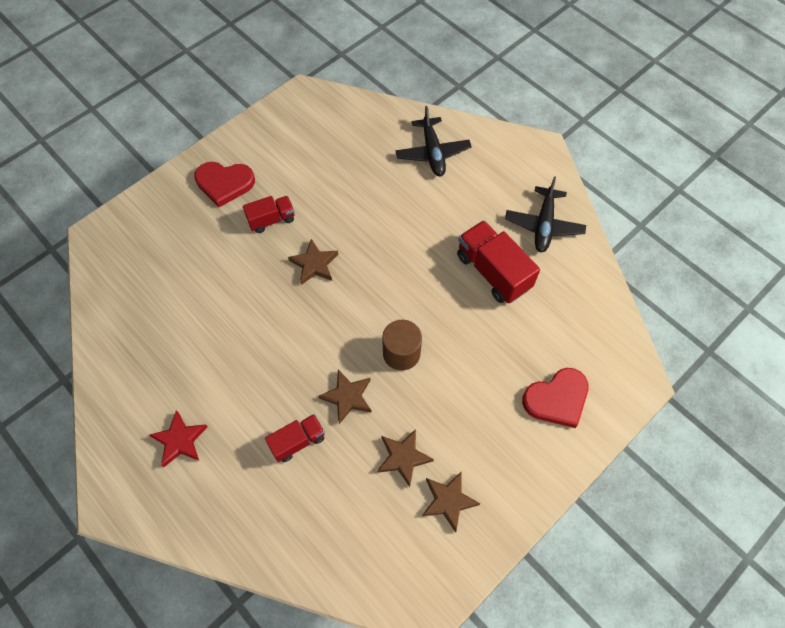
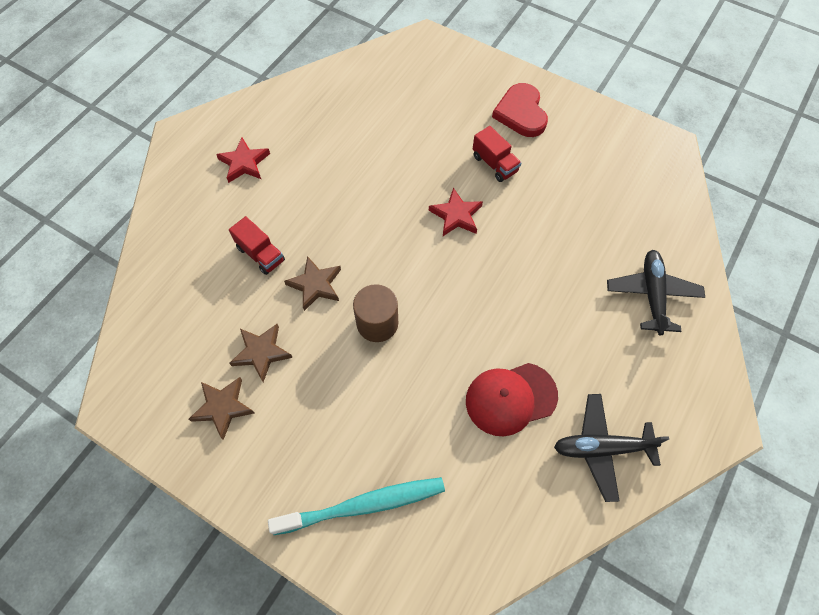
camera: 75 degrees right, 0 degrees up
(314, 264) = (456, 215): brown star -> red star
(432, 153) = (652, 295): black plane -> black plane turned 120 degrees clockwise
(493, 272) = (510, 398): red truck -> red cap
(557, 399) = (363, 505): red heart -> turquoise toothbrush

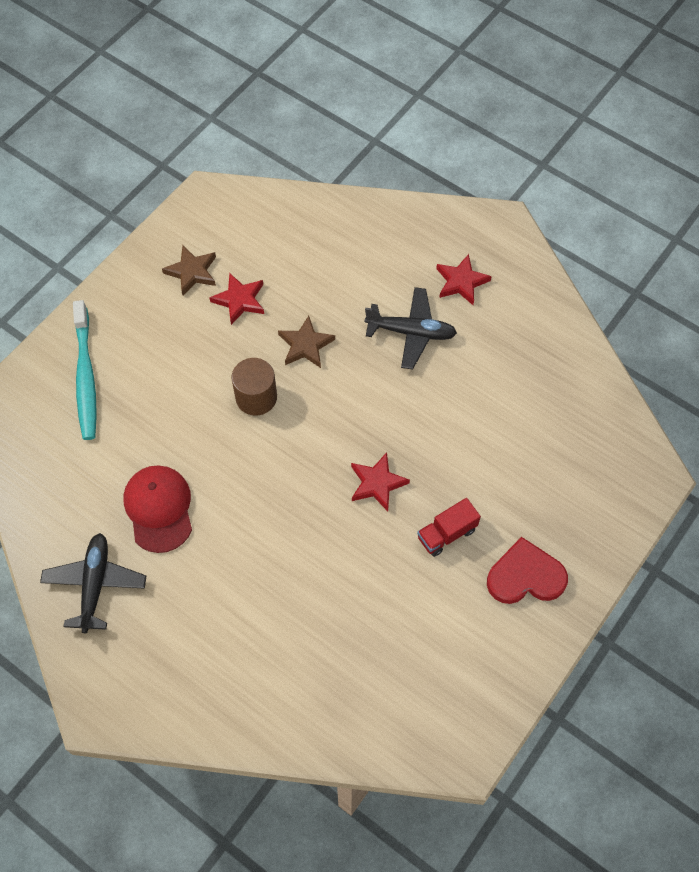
camera: 95 degrees right, 0 degrees up
(261, 254) = (346, 298): red truck -> none
(261, 352) = (239, 300): brown star -> red star
(652, 295) = (253, 676): black plane -> black plane (411, 332)

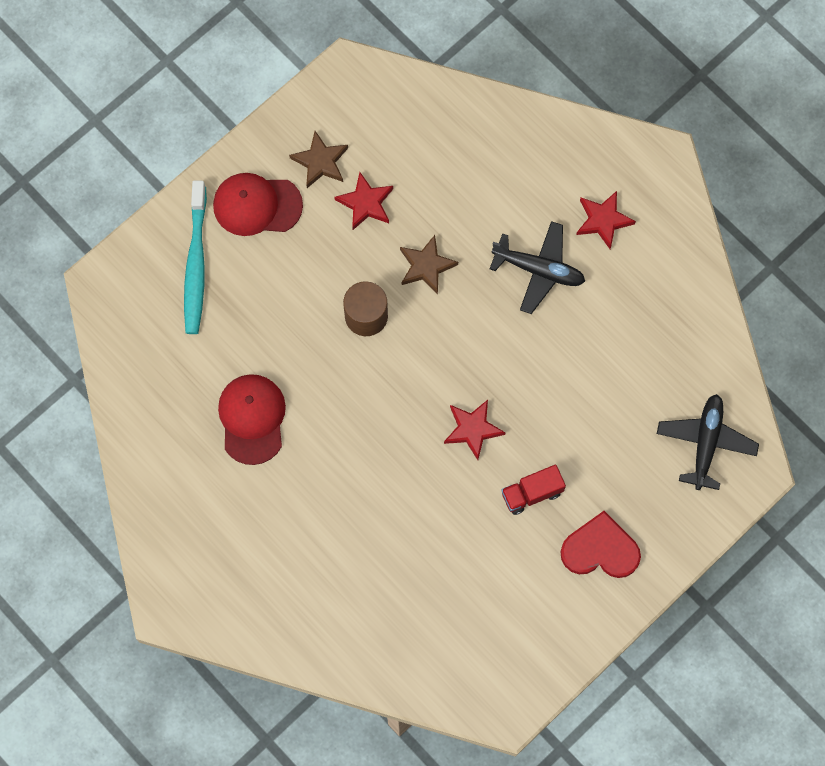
camera: 10 degrees right, 10 degrees up
(95, 584) = (181, 485): black plane -> black plane (705, 443)
(138, 317) = (257, 205): none -> red cap

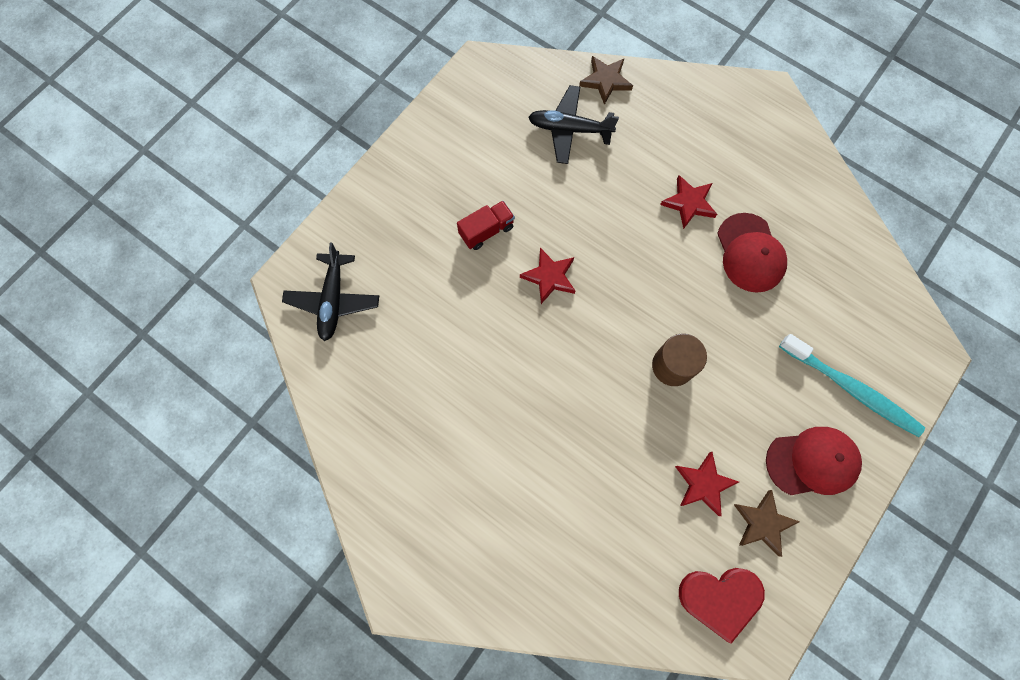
camera: 170 degrees right, 0 degrees up
(196, 264) = (851, 389): turquoise toothbrush -> turquoise toothbrush turned 135 degrees clockwise
(426, 266) = (626, 427): brown star -> brown star (605, 81)
(538, 270) = (514, 442): black plane -> black plane (569, 129)
(600, 549) = (420, 194): red heart -> red heart (720, 598)
(603, 220) = (455, 509): red star -> red star (689, 203)

